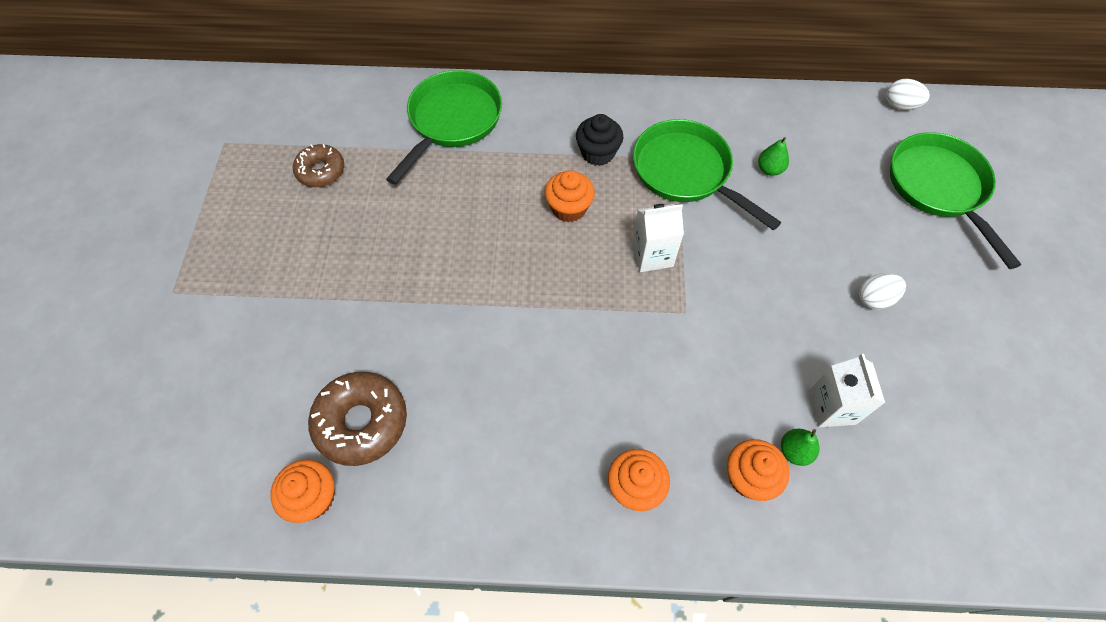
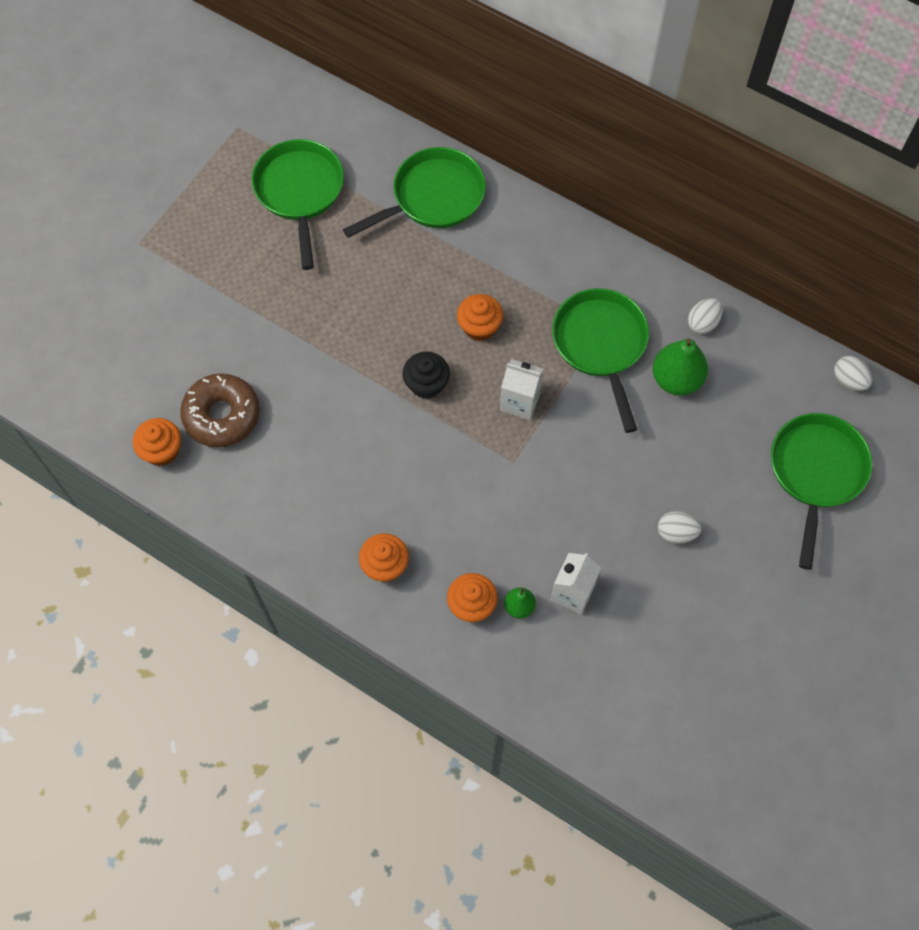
camera: 30 degrees right, 5 degrees up
(321, 171) = (300, 192): brown donut -> green pan
(598, 153) = (537, 289): black cupcake -> black cupcake (426, 384)
(754, 116) = (702, 323): none -> white egg
(769, 169) = (676, 379): green pear -> green pear, size x1.86

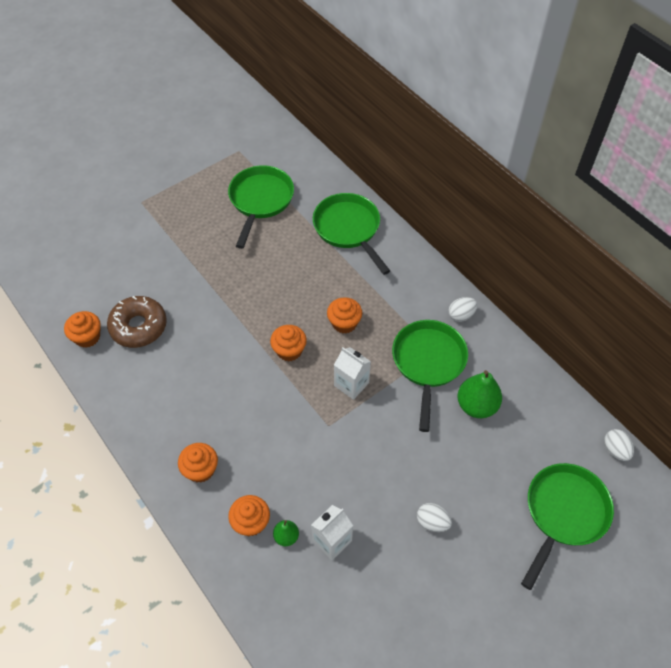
camera: 20 degrees right, 10 degrees down
(426, 384) = (289, 350): black cupcake -> orange cupcake
(433, 197) = (349, 229): green pan -> green pan turned 105 degrees counterclockwise
(702, 323) = (512, 371): white egg -> white egg (461, 315)

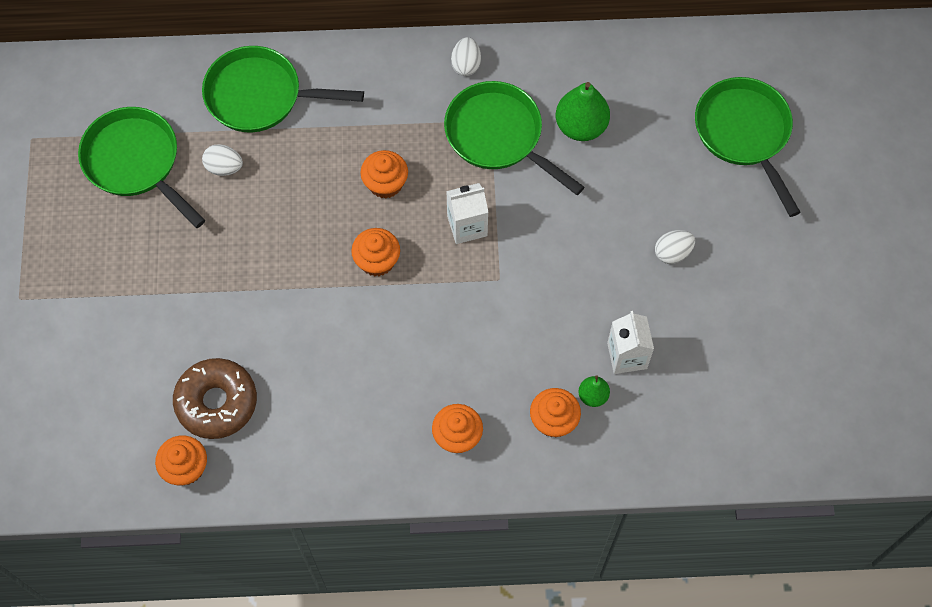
camera: 55 degrees left, 10 degrees up
(615, 450) = (716, 42): white egg -> white egg (224, 167)

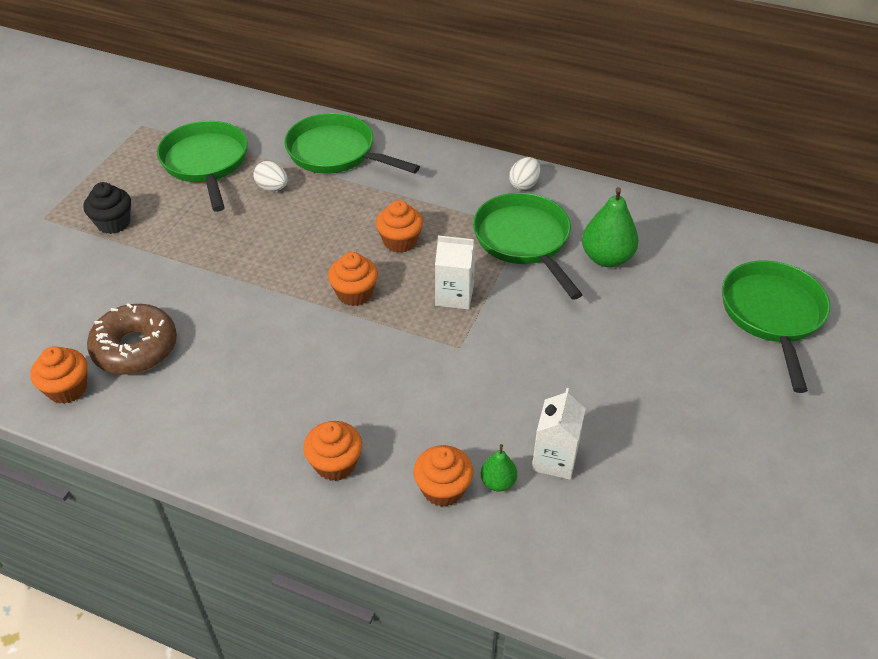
camera: 25 degrees right, 20 degrees down
(95, 275) = (113, 223): none -> black cupcake
(672, 253) = (650, 386): white egg -> none

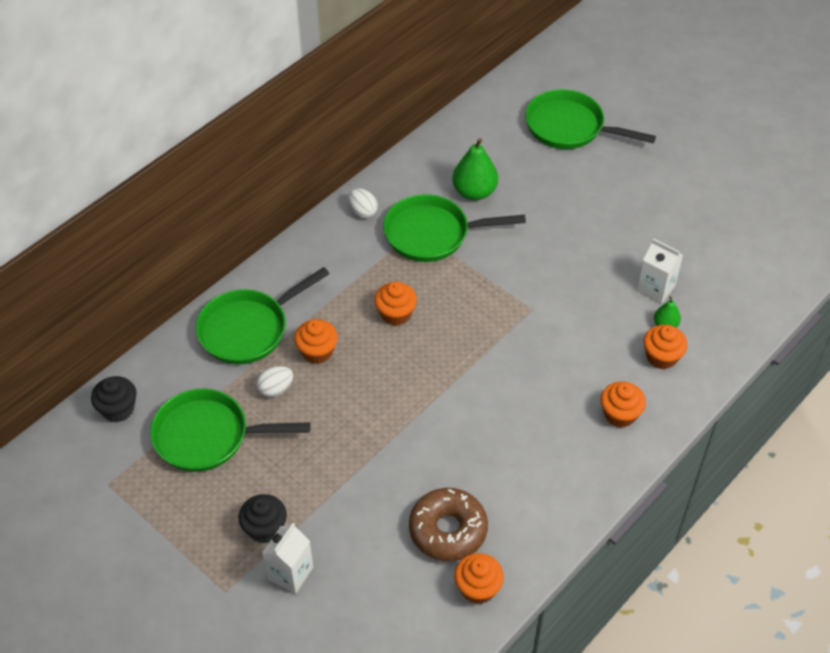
camera: 70 degrees left, 5 degrees up
(219, 108) = (118, 409): none -> black cupcake
(354, 293) = (446, 360): orange cupcake -> orange cupcake (317, 351)
(454, 295) = (476, 296): white carton -> white carton (290, 573)

